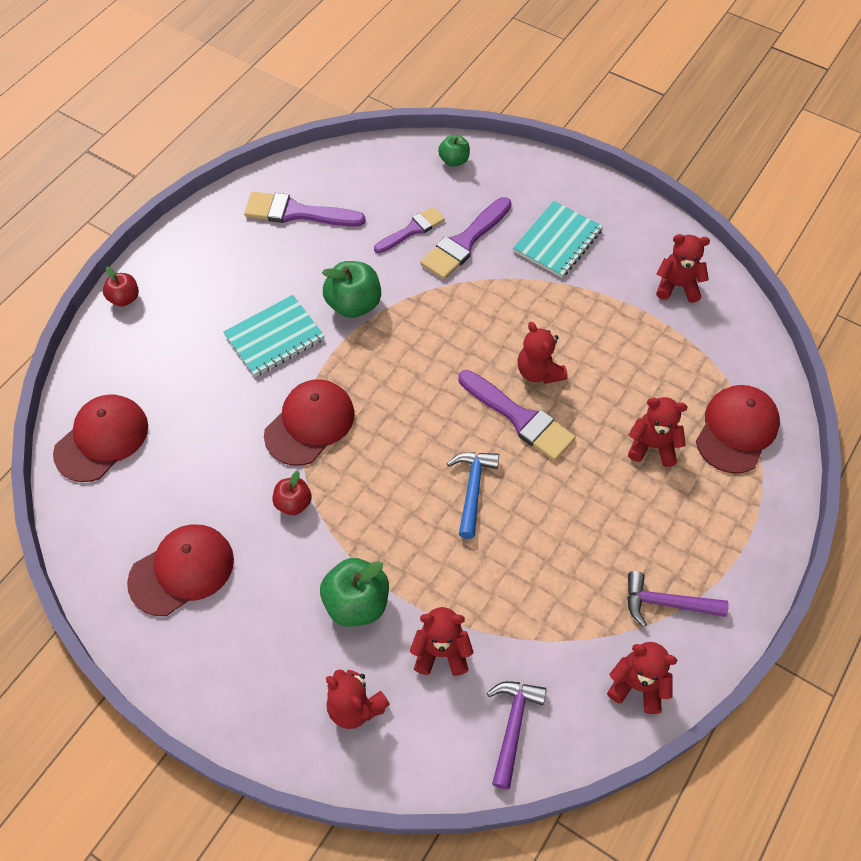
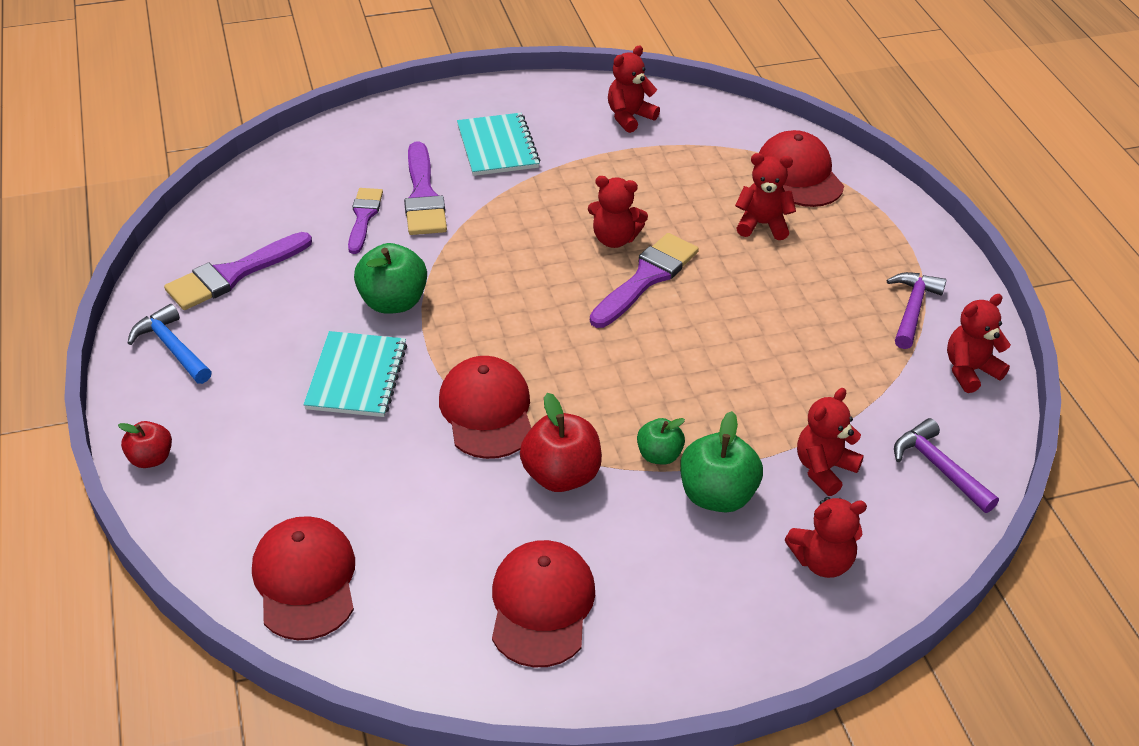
camera: 50 degrees left, 15 degrees down
(293, 503) = (561, 475): red apple -> red apple, size x1.67
(454, 160) = (326, 147): green apple -> green apple (659, 455)
(472, 489) = (683, 349): blue hammer -> blue hammer (172, 347)
(519, 418) = (646, 278): purple brush -> purple brush turned 45 degrees counterclockwise
(652, 446) = (762, 224): red teddy bear -> red teddy bear turned 45 degrees clockwise
(666, 603) = (912, 309): purple hammer -> purple hammer turned 150 degrees clockwise

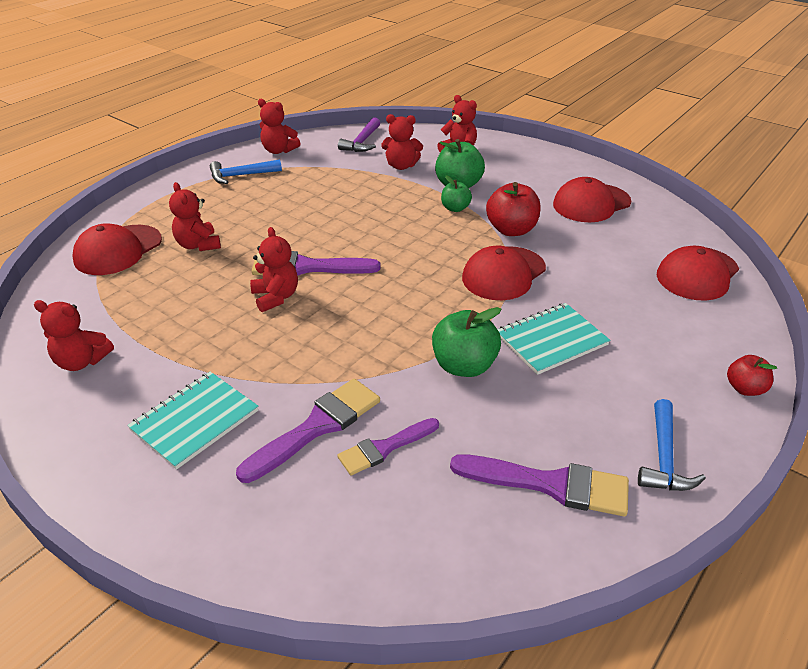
camera: 125 degrees left, 5 degrees down
(912, 309) = (241, 176): purple hammer -> blue hammer

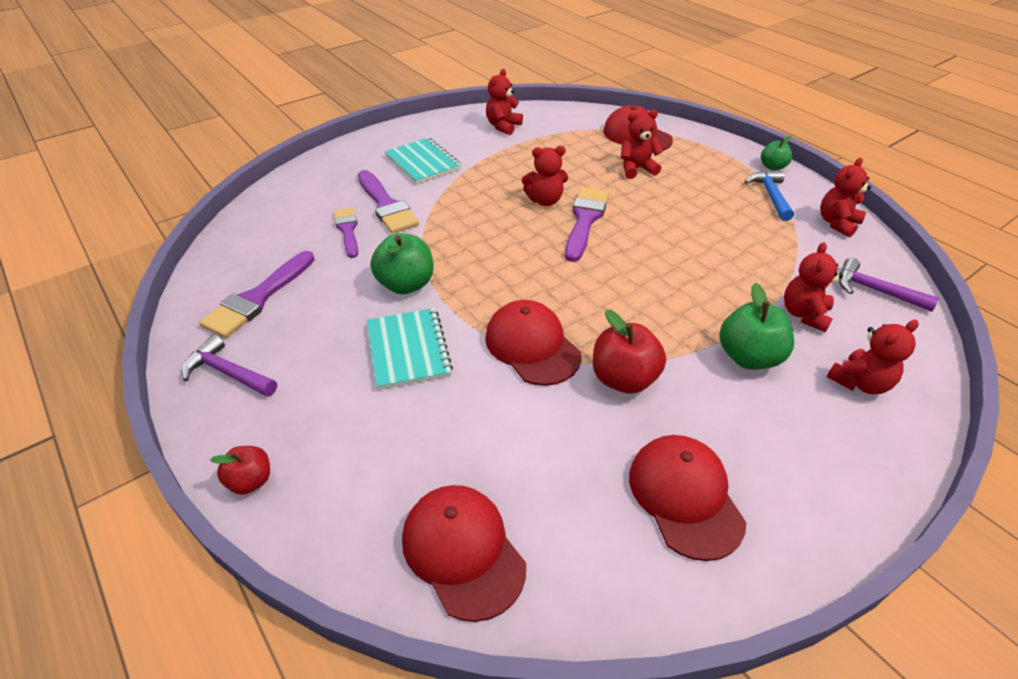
camera: 105 degrees right, 5 degrees up
(455, 208) = (685, 340): green apple -> green apple (772, 167)
(664, 458) = (227, 372): blue hammer -> purple hammer

